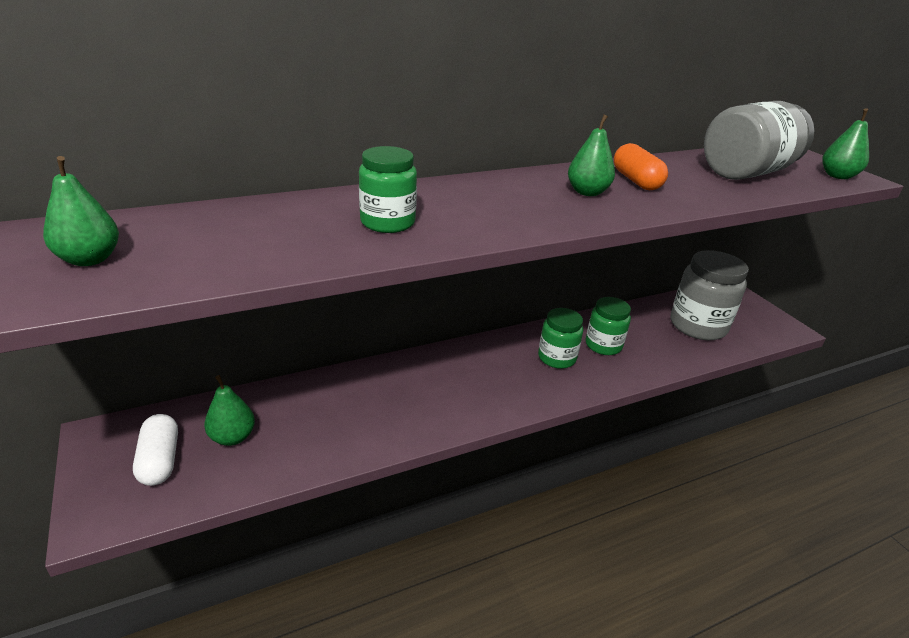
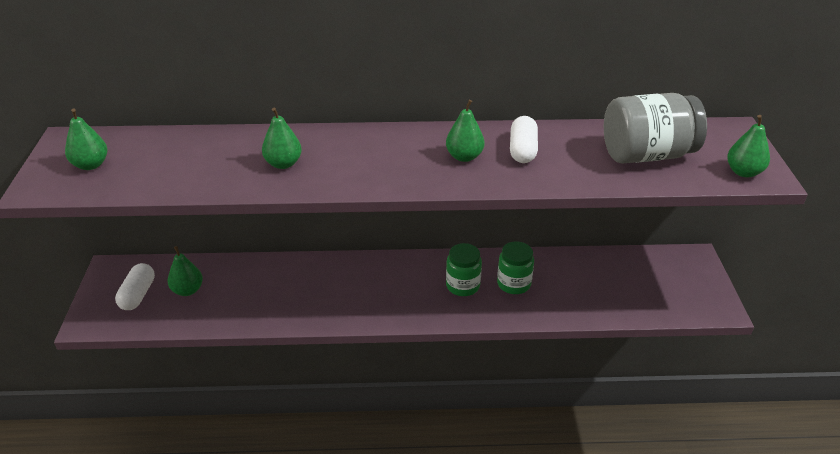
camera: 25 degrees right, 5 degrees up
(387, 222) = (283, 164): green jar -> green pear
(636, 181) = (522, 150): orange capsule -> white capsule
(698, 326) = (623, 285): grey jar -> none

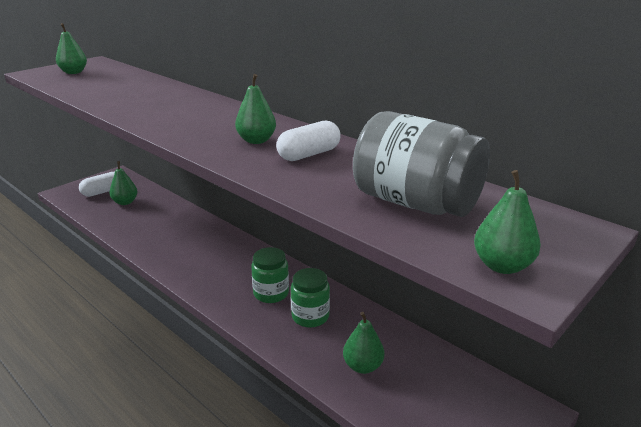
camera: 45 degrees right, 10 degrees down
(283, 164) = (147, 102): green pear -> green pear (363, 366)

